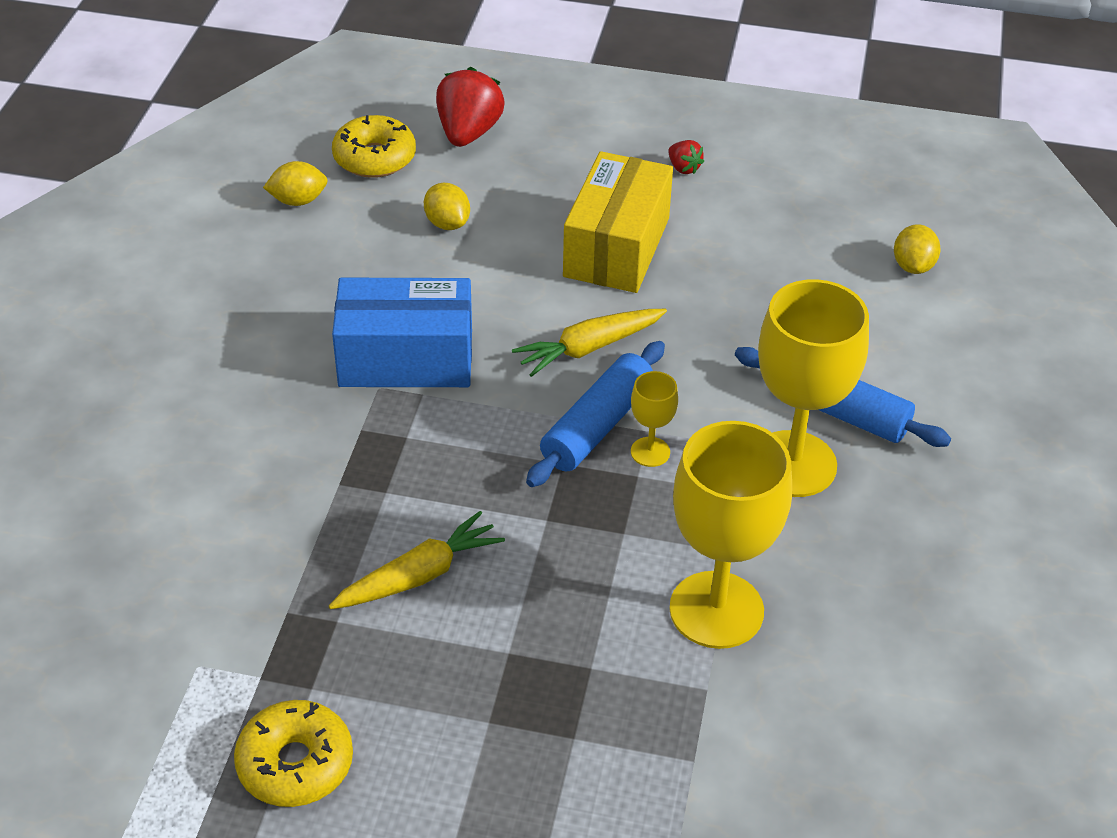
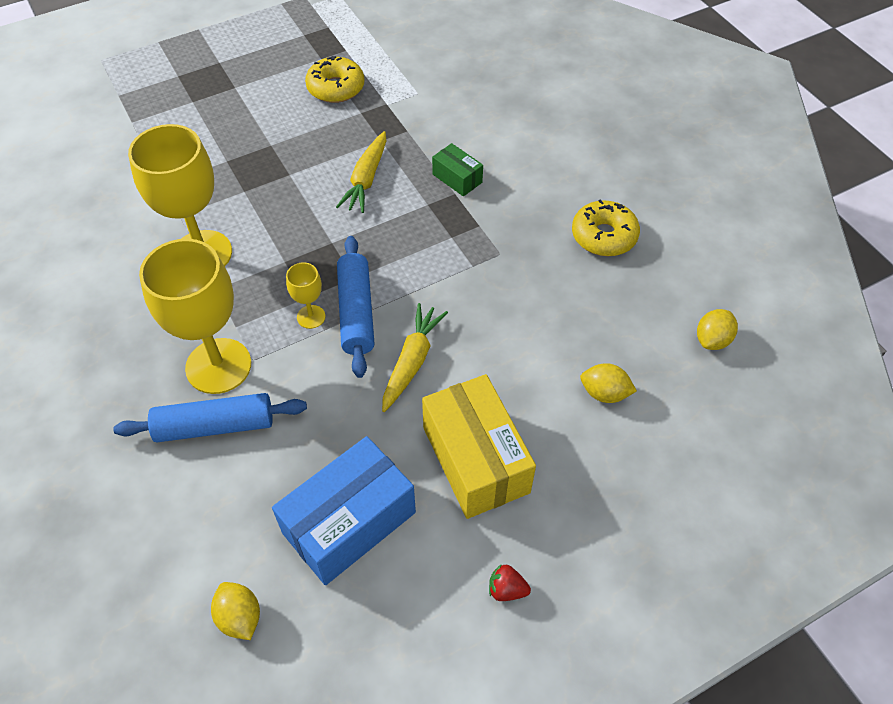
camera: 140 degrees right, 10 degrees up
(312, 501) = (457, 178): none -> green box
(374, 158) = (721, 413): yellow donut -> yellow donut (604, 236)
(406, 358) = (507, 280): blue box -> blue box (349, 523)
(468, 133) = (696, 492): red strawberry -> none

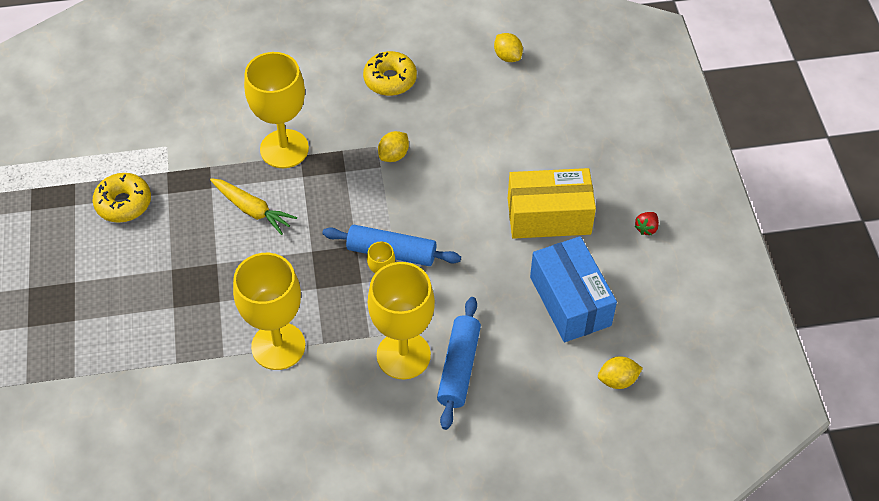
camera: 70 degrees left, 0 degrees up
(412, 361) = (453, 229): yellow carrot -> none
(457, 178) = (284, 149): green box -> yellow goblet
(604, 393) = (525, 129): yellow lemon -> yellow lemon (394, 155)

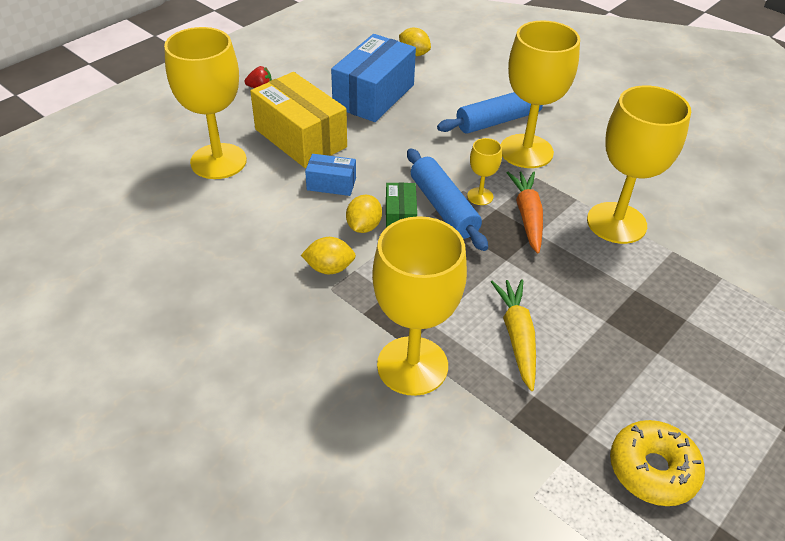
camera: 130 degrees left, 10 degrees down
(336, 296) = (527, 216): none -> orange carrot
(390, 79) = (218, 335): yellow donut -> none
(405, 221) = (400, 217): none -> green box
(476, 203) = (331, 184): none -> blue box
(507, 56) = (100, 255): yellow lemon -> yellow lemon (364, 226)
(560, 153) = (218, 161): none -> yellow goblet

